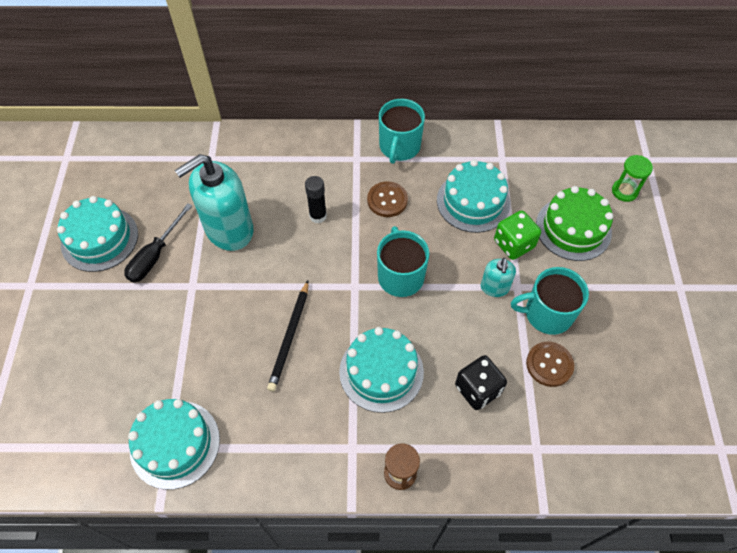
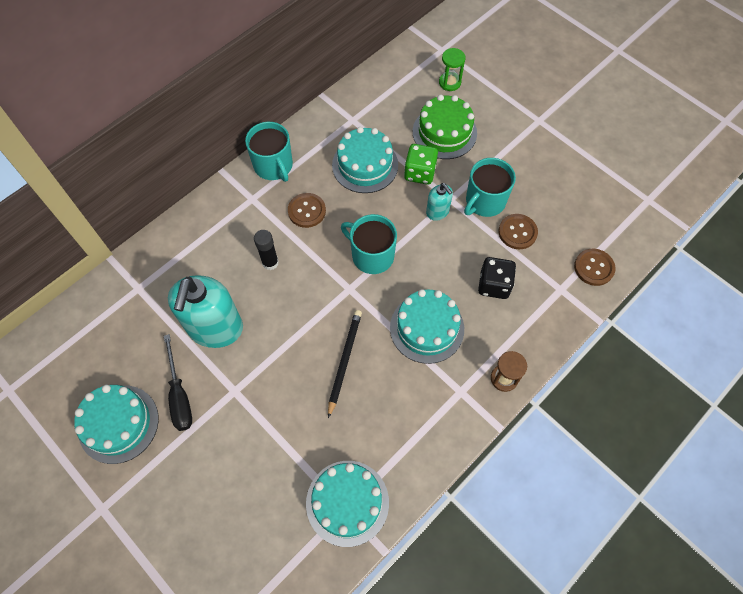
camera: 45 degrees left, 5 degrees up
(290, 337) = (344, 361): black pencil -> black pencil turned 135 degrees counterclockwise
(591, 459) = (594, 268): none -> brown button

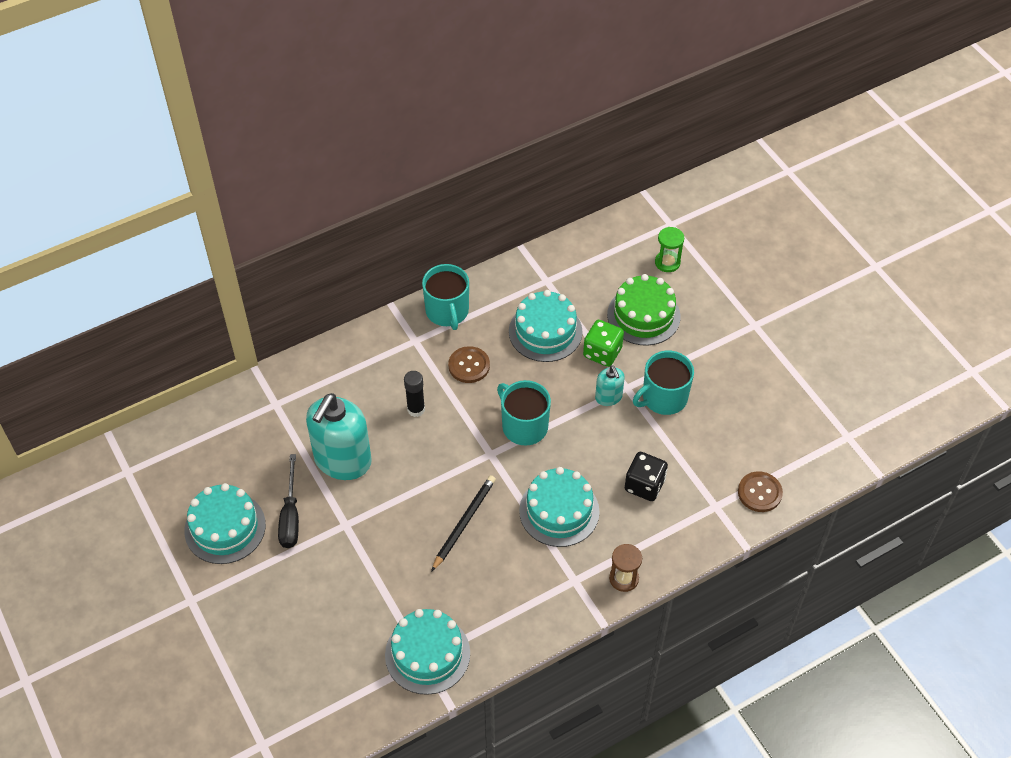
camera: 15 degrees right, 10 degrees down
(517, 232) = (688, 437): brown button -> none

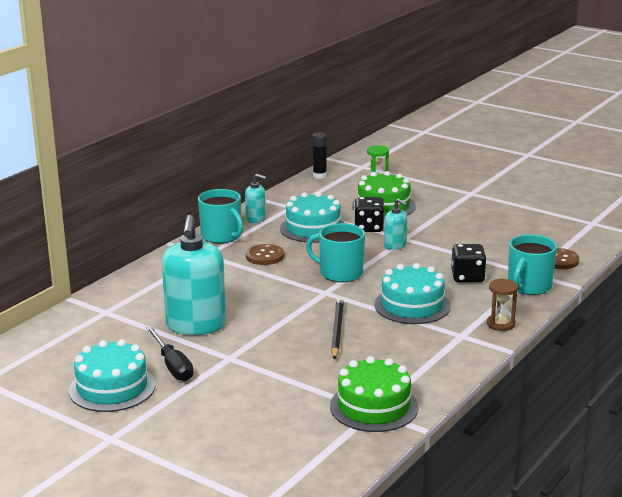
camera: 25 degrees left, 30 degrees down
(416, 409) = (239, 286): black glue stick -> black glue stick (319, 176)
(427, 654) = (374, 406): turquoise cake -> green cake
(498, 291) = (256, 219): none -> turquoise soap dispenser
(602, 352) = (368, 228): green dice -> black dice
(663, 398) = (438, 236): turquoise mug -> turquoise mug (529, 286)

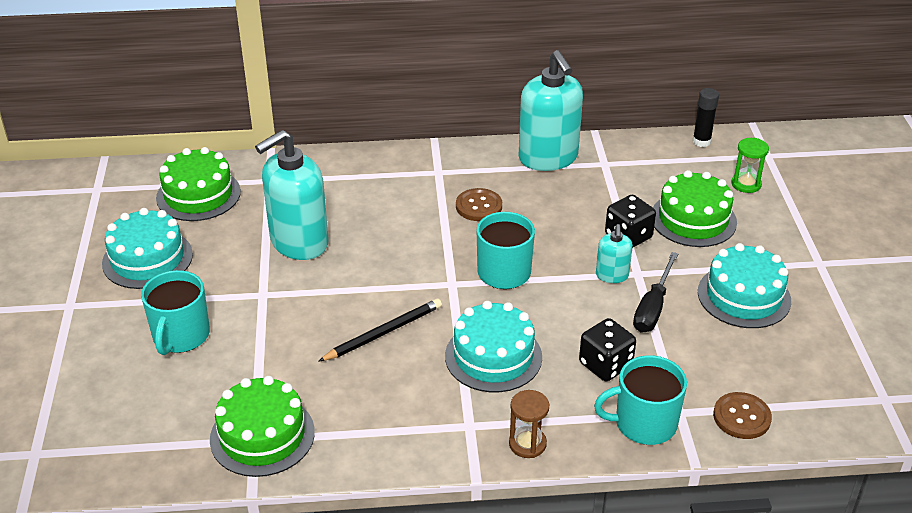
camera: 50 degrees right, 15 degrees up
(71, 343) = (198, 195): none -> green cake
(172, 365) = (215, 270): black screwdriver -> black screwdriver (653, 307)
(221, 236) = (486, 159): turquoise mug -> turquoise mug (180, 336)
(256, 219) = (548, 158): turquoise soap dispenser -> turquoise soap dispenser, size x2.09
(313, 228) = (577, 202): turquoise cake -> turquoise cake (744, 296)

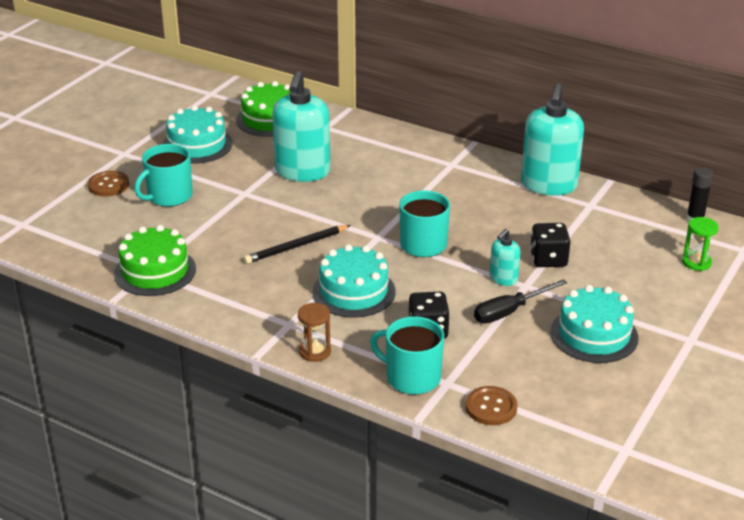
camera: 35 degrees right, 5 degrees down
(299, 242) = (302, 172): turquoise soap dispenser -> turquoise soap dispenser turned 75 degrees counterclockwise
(383, 332) = (296, 247): black pencil -> black pencil turned 150 degrees clockwise
(479, 206) = (455, 197): brown button -> brown button (108, 185)
(693, 219) = (617, 269): green cake -> none

